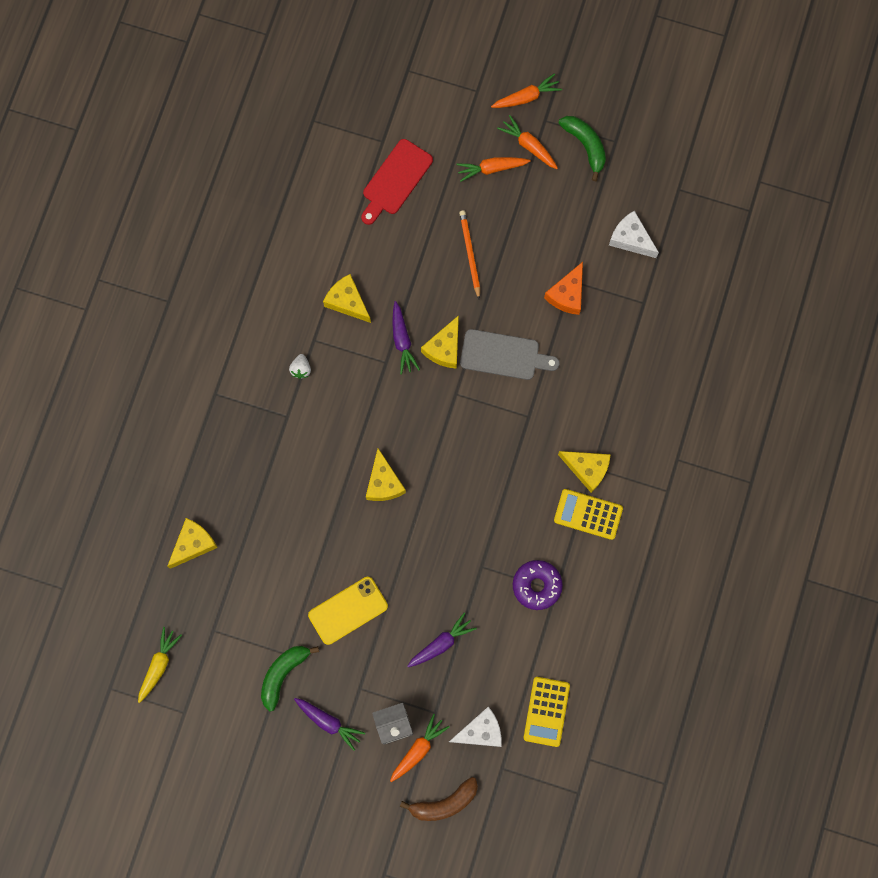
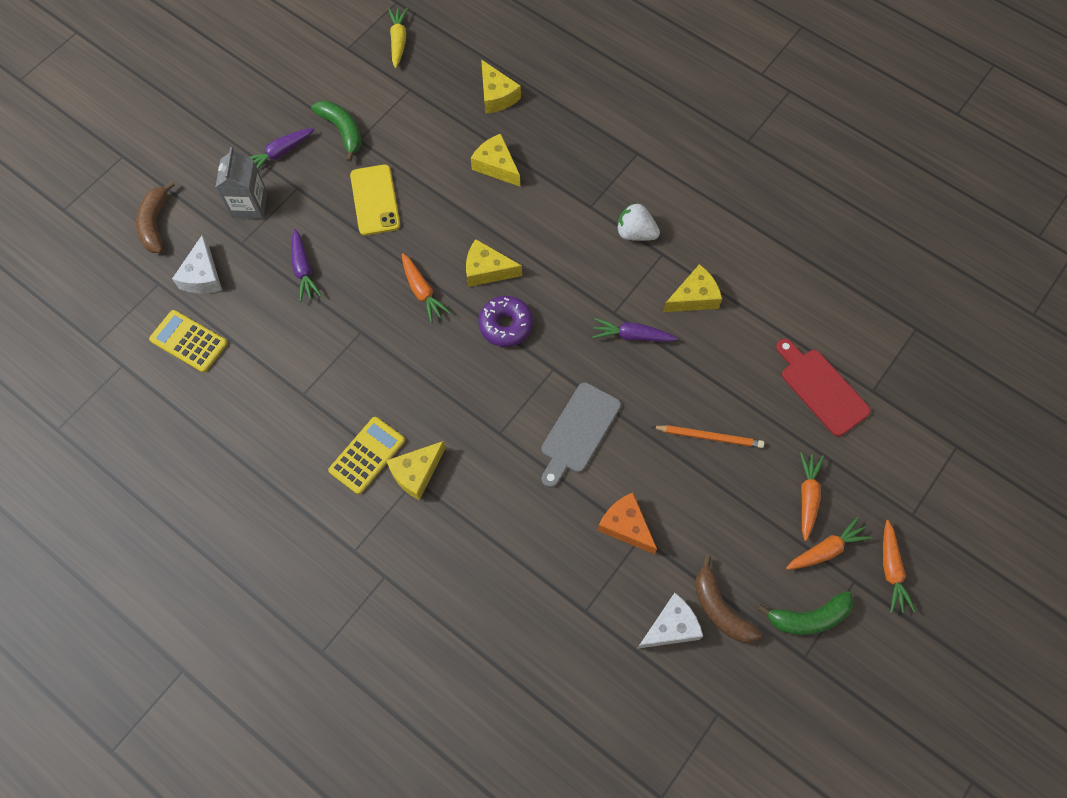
camera: 110 degrees right, 10 degrees down
(159, 665) = (398, 41): yellow carrot -> yellow carrot turned 135 degrees counterclockwise
(301, 369) = (635, 233): white strawberry -> white strawberry, size x1.59
(418, 749) = (215, 218): orange carrot -> orange carrot (422, 291)
(444, 348) = (608, 374): yellow cheese -> yellow cheese (496, 166)
(537, 586) = (317, 377): purple donut -> purple donut (506, 325)
(603, 208) = (720, 608): none -> brown banana

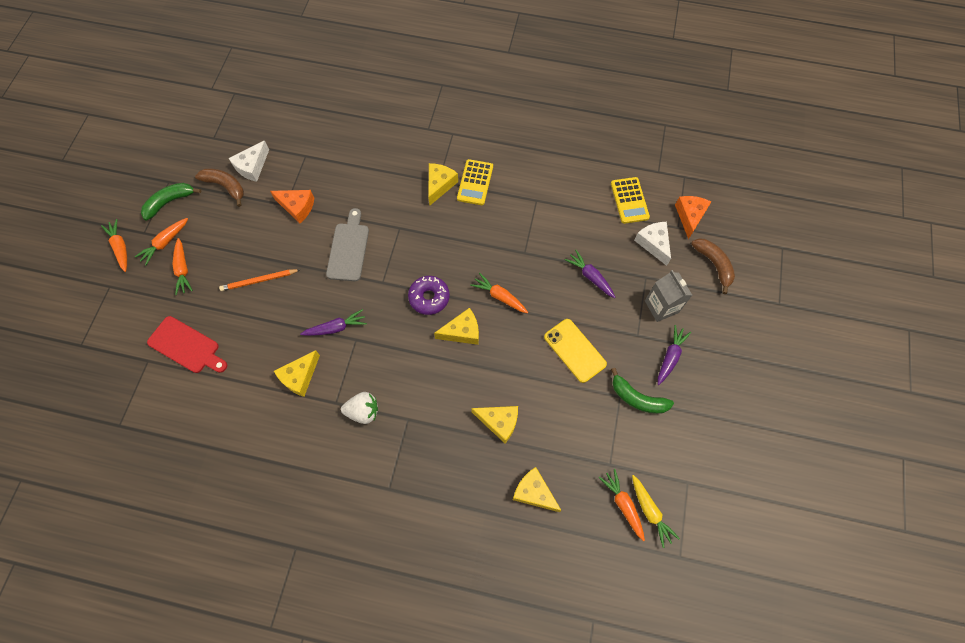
camera: 155 degrees right, 0 degrees up
(134, 289) = (690, 216): none -> orange cheese
(189, 341) = (629, 200): yellow calculator -> yellow calculator turned 75 degrees clockwise
(419, 55) = (623, 504): none -> orange carrot

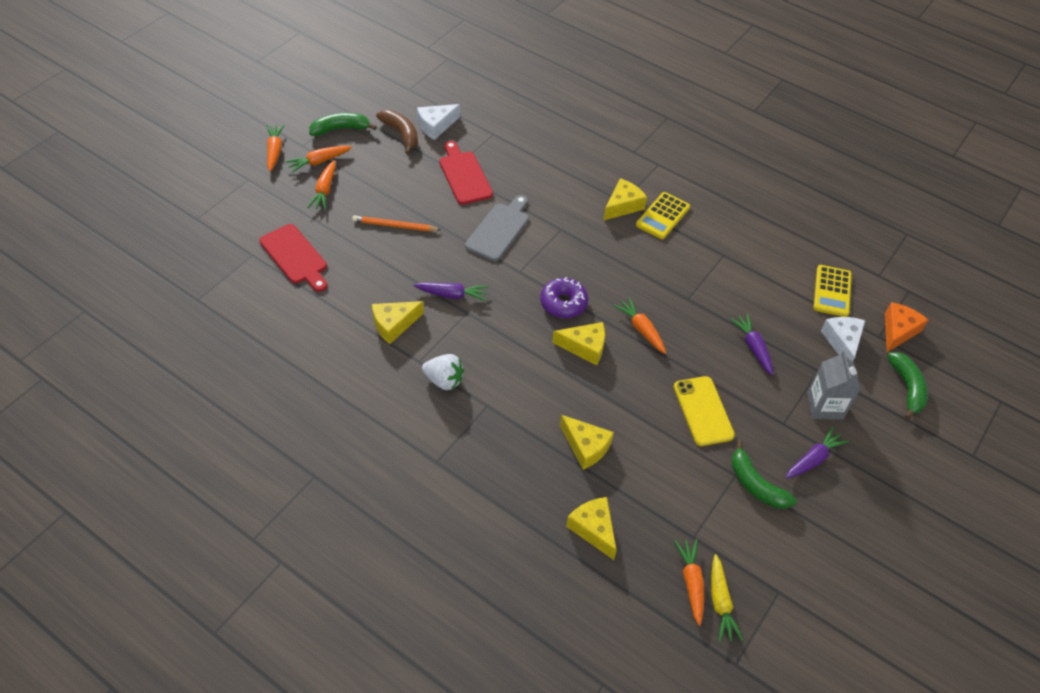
camera: 20 degrees right, 15 degrees down
(297, 207) = (464, 175): orange cheese -> red cutting board
(713, 265) = (907, 388): brown banana -> green banana

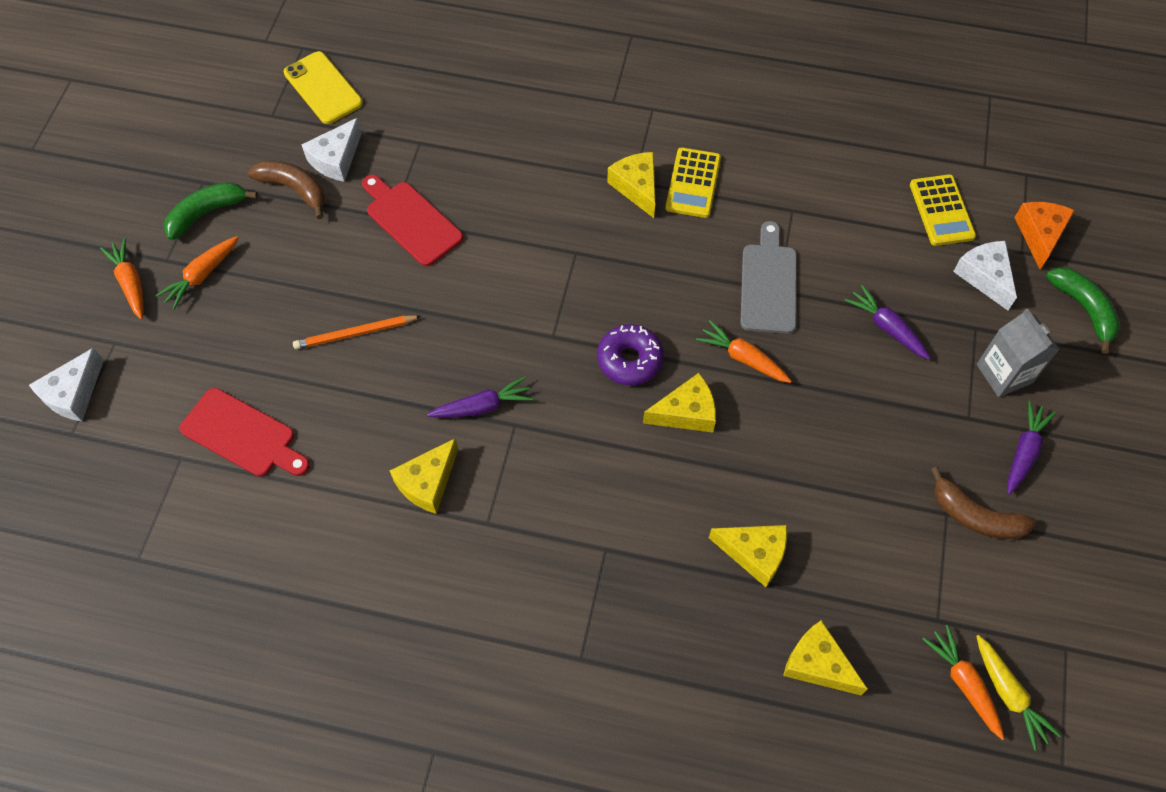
camera: 20 degrees left, 10 degrees up
(209, 199) = (73, 394): none -> white cheese
(324, 190) = (232, 316): orange carrot -> none
(444, 380) = (533, 536): white strawberry -> none
(499, 229) = (496, 284): grey cutting board -> grey cutting board (768, 284)
(623, 206) = (637, 187): yellow cheese -> yellow cheese turned 45 degrees counterclockwise
(703, 411) = (869, 441): yellow phone -> yellow phone (323, 88)
(755, 485) = (975, 516): green banana -> brown banana

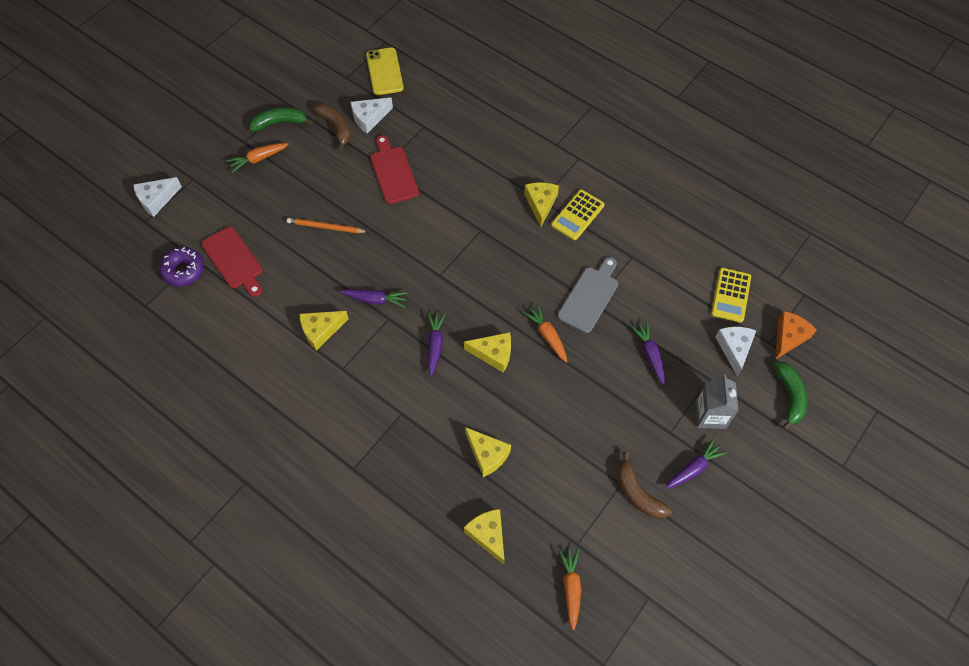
camera: 25 degrees right, 0 degrees up
(130, 283) = (218, 148): orange carrot -> none
(600, 433) = (435, 344): none -> purple carrot
(630, 360) = (477, 308): purple donut -> purple donut (184, 270)
(1008, 694) = (595, 607): yellow carrot -> none

